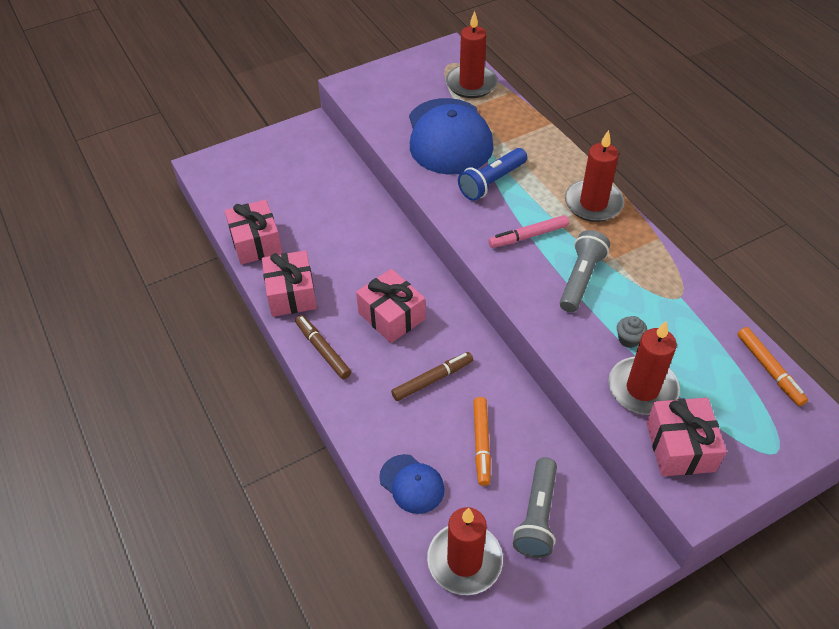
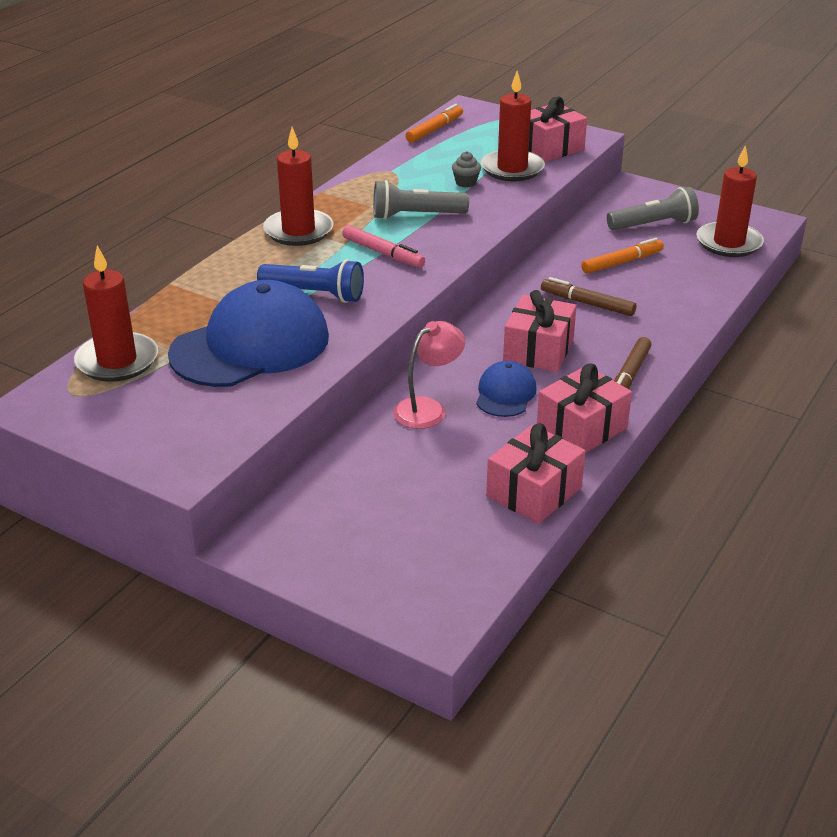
camera: 120 degrees left, 15 degrees down
(369, 231) = (428, 408): none -> pink lamp
(412, 484) = (700, 282): blue cap -> blue cap (505, 394)

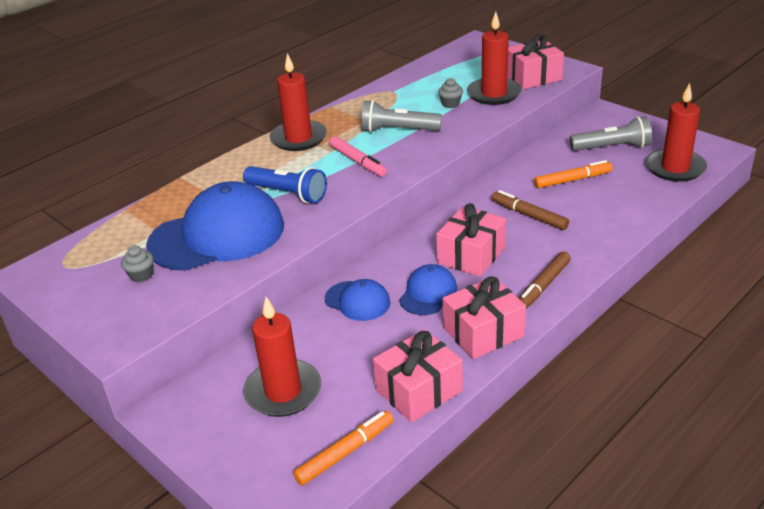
camera: 15 degrees right, 0 degrees up
(117, 361) = (110, 240): red candle -> red candle (283, 391)
(178, 396) = (141, 275): none -> grey cupcake
(428, 408) = (357, 301): pink lamp -> blue cap
(434, 129) = (443, 58): orange marker -> orange marker (345, 452)

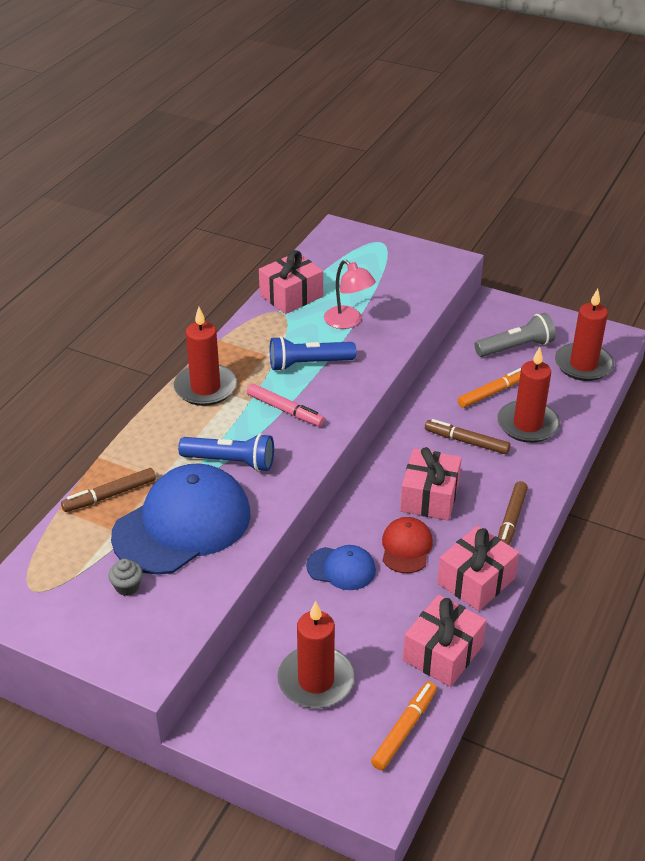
camera: 20 degrees left, 5 degrees up
(171, 205) = (110, 495): none -> brown marker
(398, 130) = (309, 364): grey flashlight -> blue flashlight
(428, 293) = (406, 547): blue cap -> red cap
(450, 104) = (348, 322): grey cupcake -> pink lamp
(494, 94) = (388, 303): red candle -> red candle (527, 424)
(533, 77) = (418, 276): pink gift -> pink gift (291, 296)

